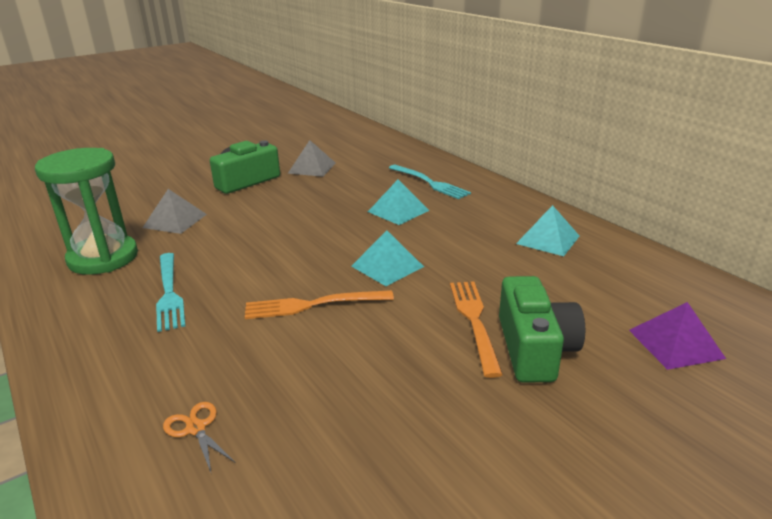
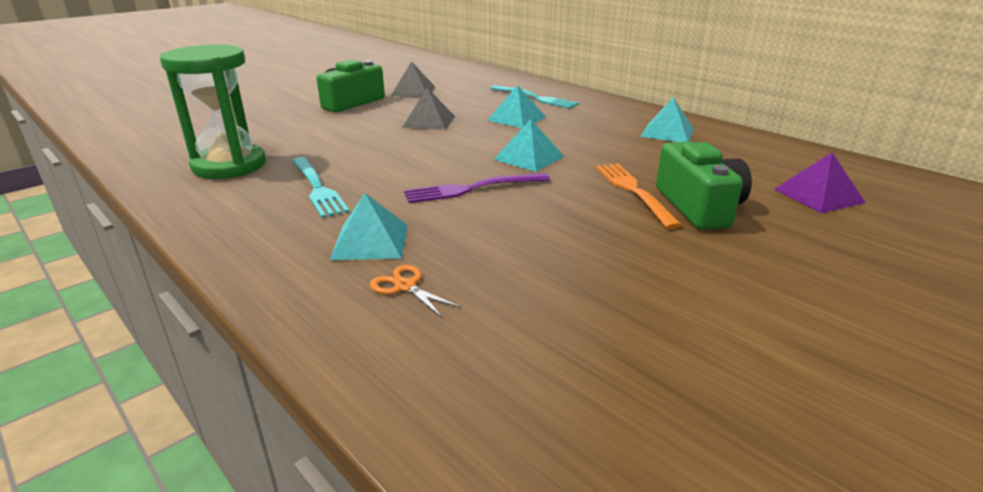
camera: 10 degrees left, 0 degrees up
(175, 221) = (292, 134): grey pyramid -> grey pyramid (429, 121)
(188, 366) = (370, 241): none -> turquoise pyramid
(312, 305) = (471, 189): orange fork -> purple fork

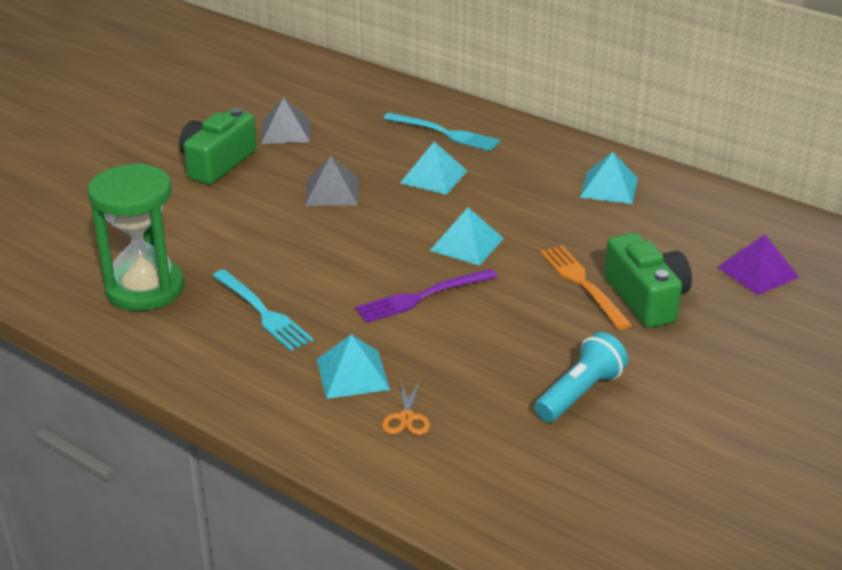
camera: 10 degrees left, 5 degrees up
(405, 286) = (406, 418): orange scissors -> orange scissors turned 120 degrees counterclockwise
(614, 282) = (579, 393): none -> turquoise flashlight

